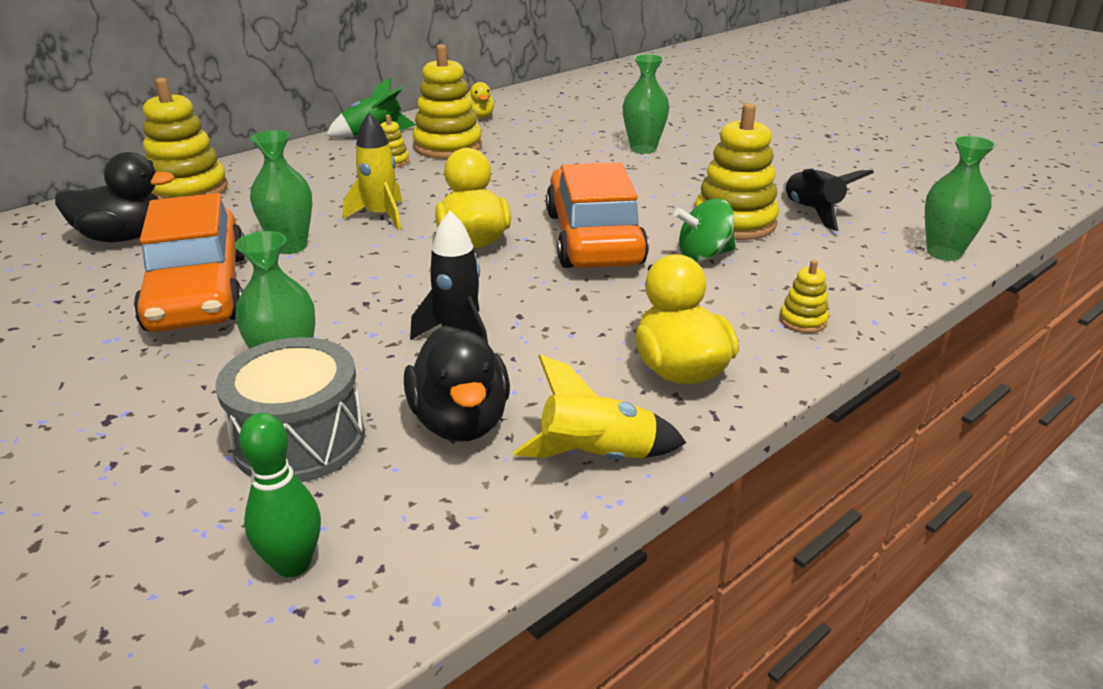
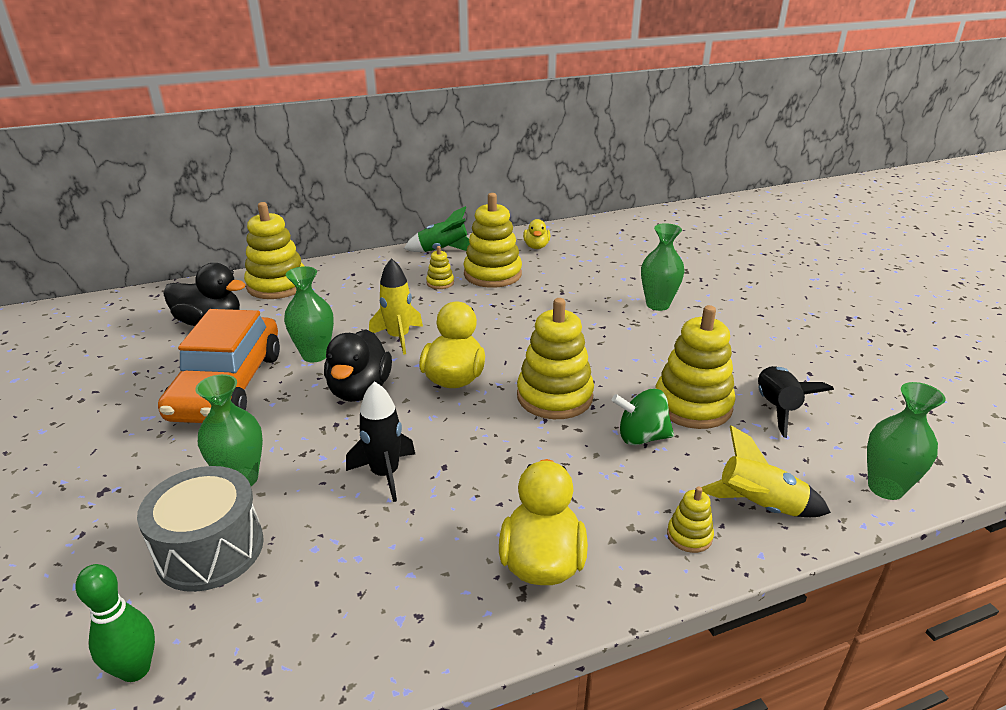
camera: 20 degrees right, 0 degrees up
(460, 422) = (333, 566): black duck -> black duck (360, 390)
(593, 238) = (554, 396): orange car -> yellow stacking toy
(597, 456) = (416, 636): yellow rocket -> yellow rocket (759, 506)

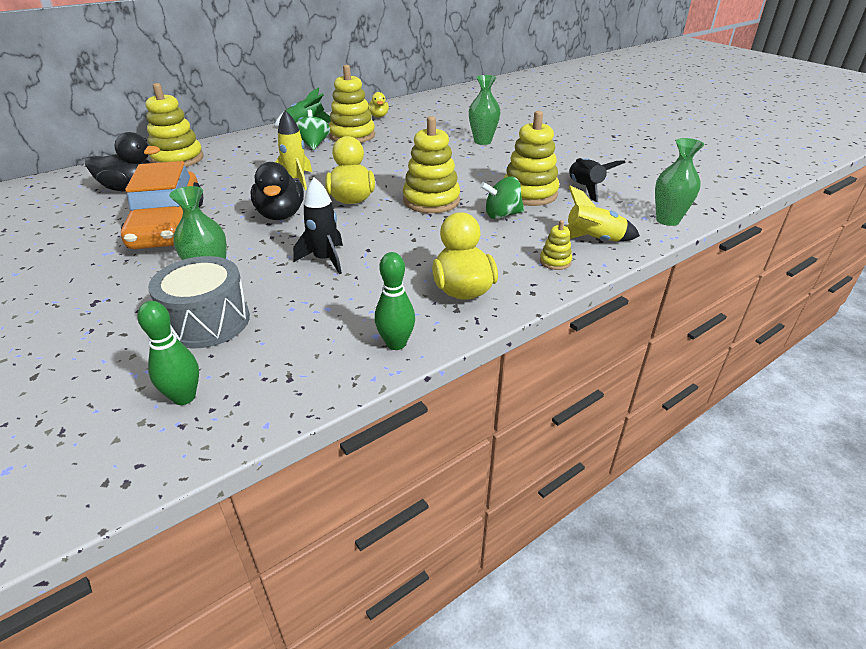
camera: 15 degrees left, 5 degrees up
(315, 355) = (233, 198): green vase -> none
(420, 640) = (396, 344): none -> green bowling pin
(440, 283) = (313, 144): yellow stacking toy -> green spinning top

